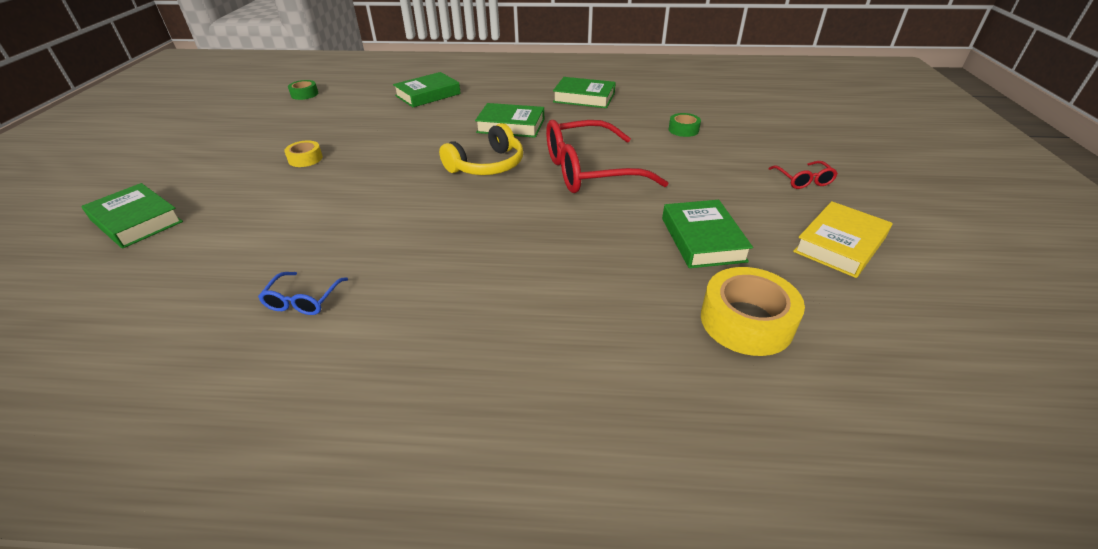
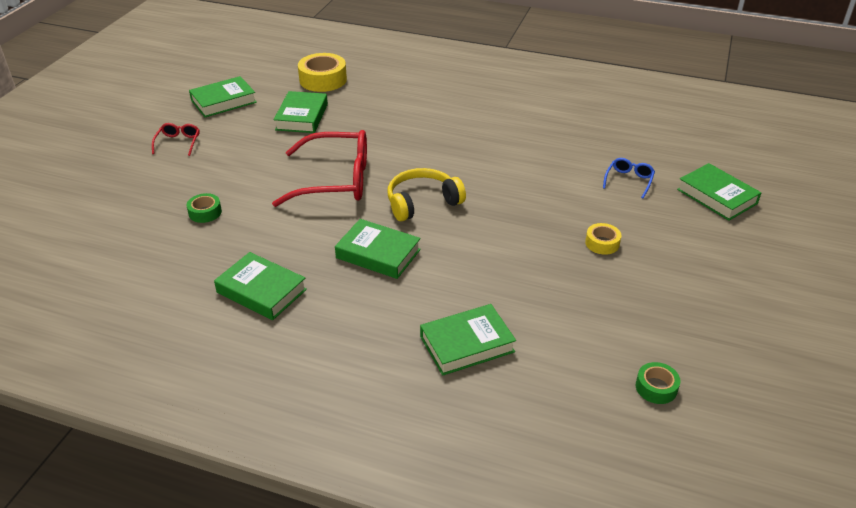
camera: 165 degrees left, 0 degrees up
(303, 300) = (559, 123): blue glasses -> blue glasses (629, 181)
(840, 245) = (223, 101): yellow book -> green book

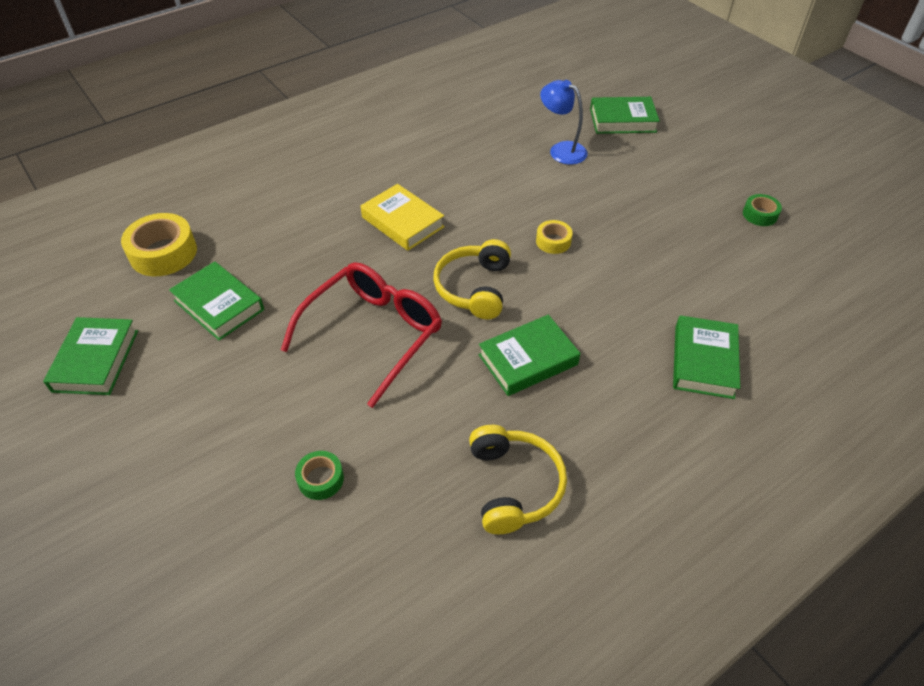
camera: 55 degrees left, 10 degrees up
(178, 143) = (137, 446): red glasses -> none
(261, 291) = (514, 485): green book -> yellow headphones
(451, 146) = (402, 222): none -> yellow book
(602, 243) = (631, 210): yellow tape -> yellow tape (553, 241)
(629, 181) = (561, 150): blue glasses -> blue lamp
(656, 387) = (820, 277): green tape -> green tape (760, 215)

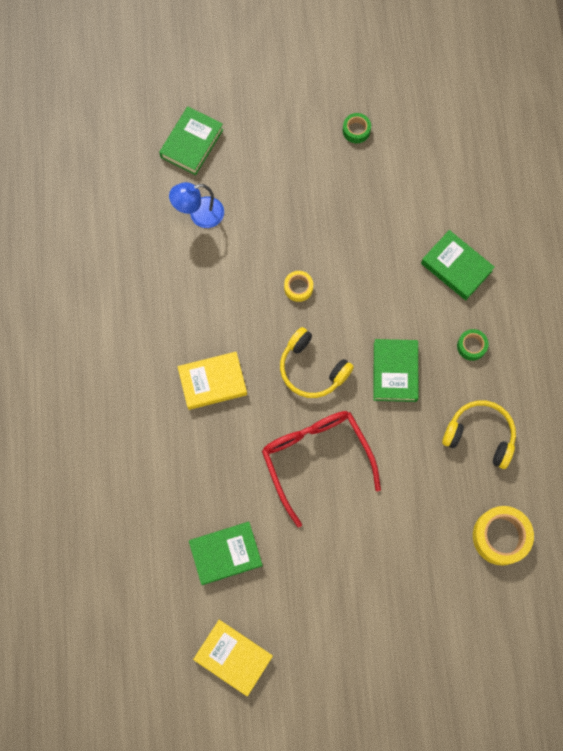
camera: 60 degrees left, 25 degrees up
(96, 360) = (233, 657): green book -> yellow book
(163, 253) = (141, 576): yellow tape -> yellow tape (500, 536)
(320, 479) = (415, 544): green tape -> green tape (471, 346)

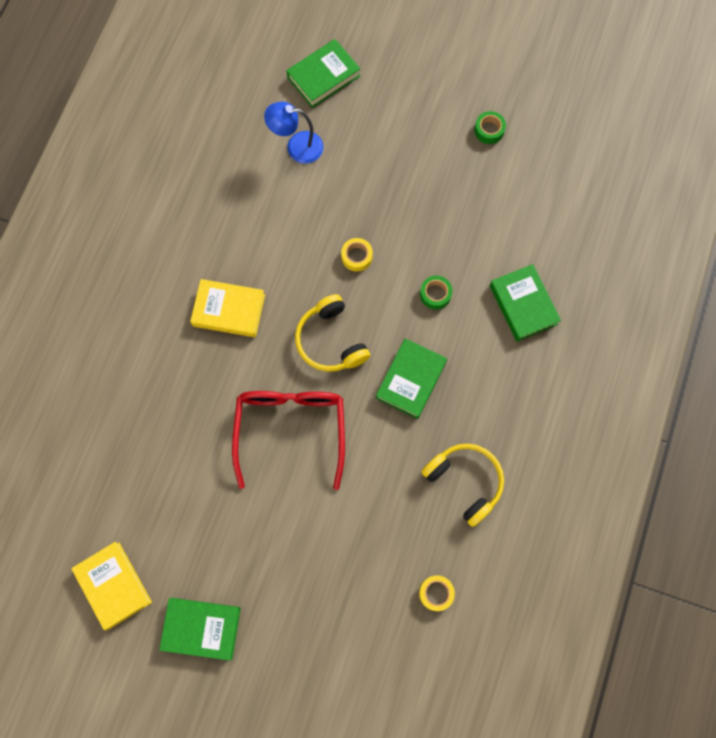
camera: 25 degrees right, 0 degrees up
(226, 553) = (157, 481): green book -> green book (201, 628)
(471, 346) = (500, 389): green tape -> green tape (435, 294)
(500, 536) = (436, 593): yellow tape -> yellow tape, size x0.55

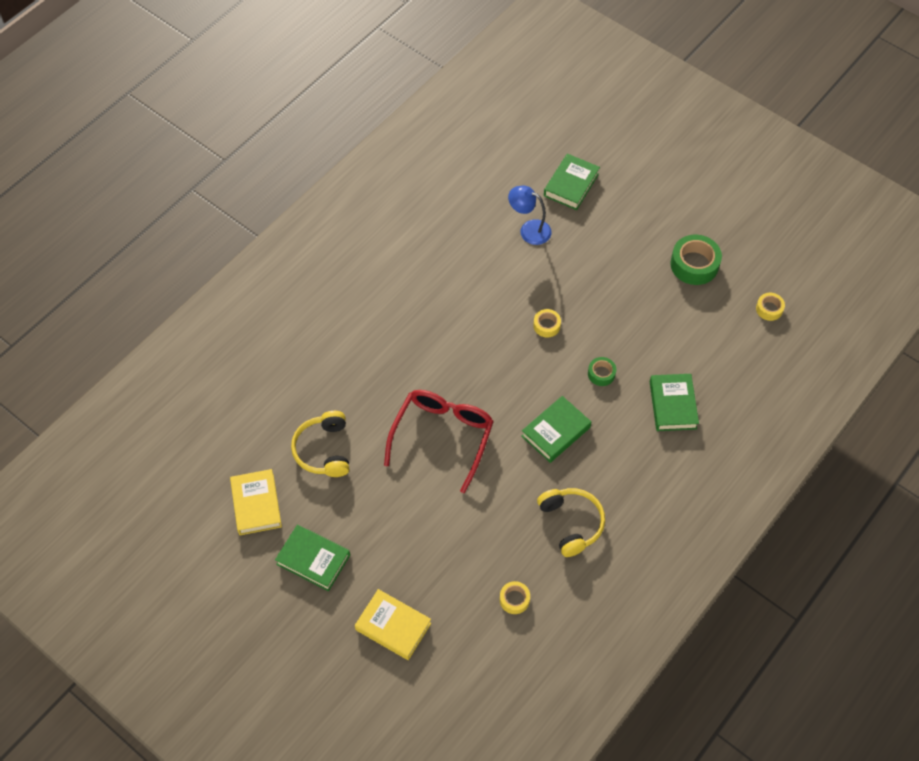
camera: 20 degrees right, 15 degrees down
(229, 310) = (427, 333): yellow book -> yellow book (393, 626)
(323, 77) = (571, 185): green book -> green book turned 45 degrees counterclockwise
(331, 340) = (501, 381): yellow headphones -> yellow headphones (323, 450)
(489, 130) = (694, 264): green tape -> green tape, size x1.83
(585, 157) = (769, 309): none -> yellow tape

